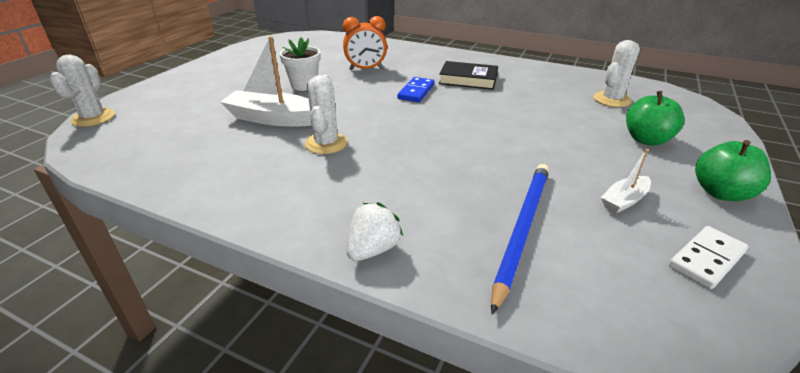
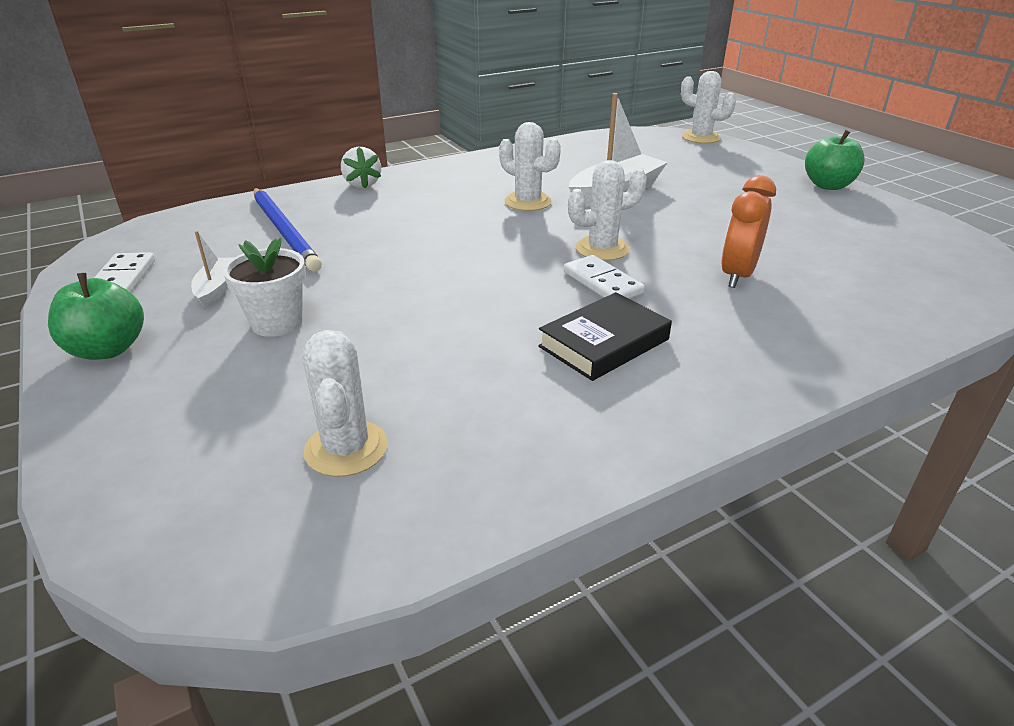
camera: 125 degrees right, 0 degrees up
(304, 85) = (704, 223): white flower pot -> white flower pot (277, 323)
(376, 101) = (602, 249): none -> white cactus
(416, 92) = (602, 283): blue domino -> white domino
(646, 140) = (231, 382): green apple -> green apple (828, 185)

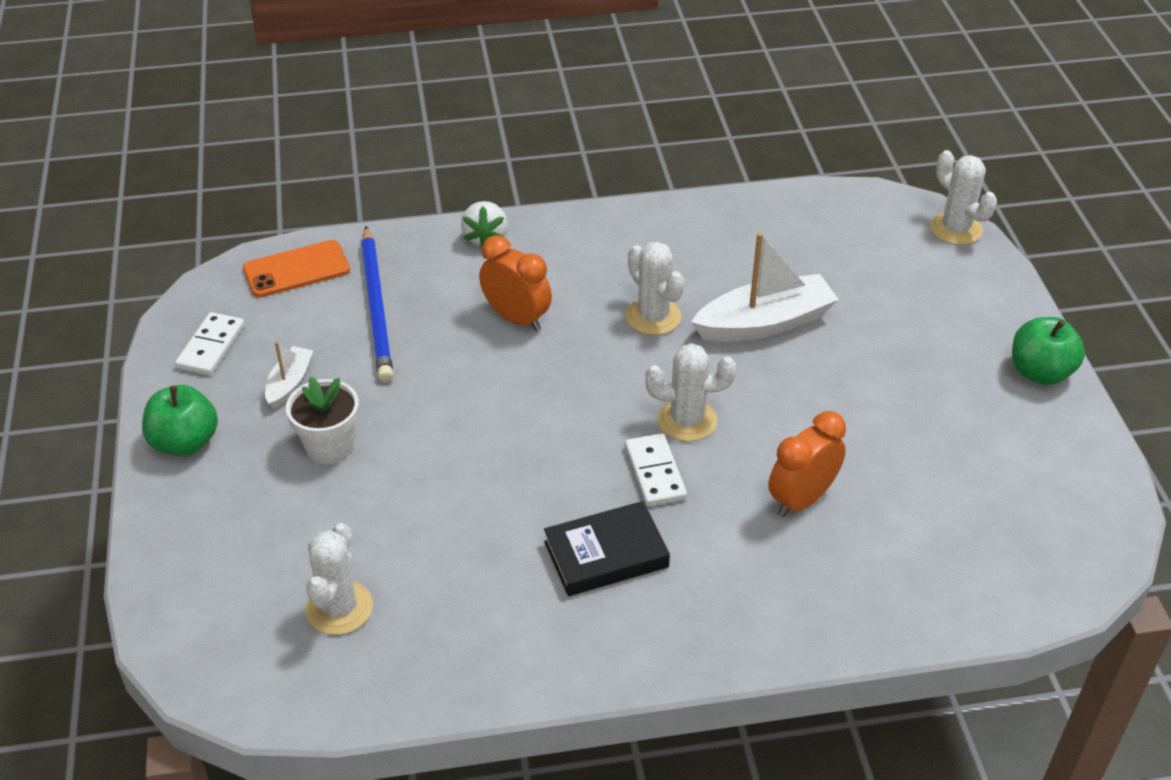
camera: 20 degrees right, 10 degrees up
(197, 222) = (296, 269): none -> orange phone
(415, 219) = (516, 318): none -> orange clock

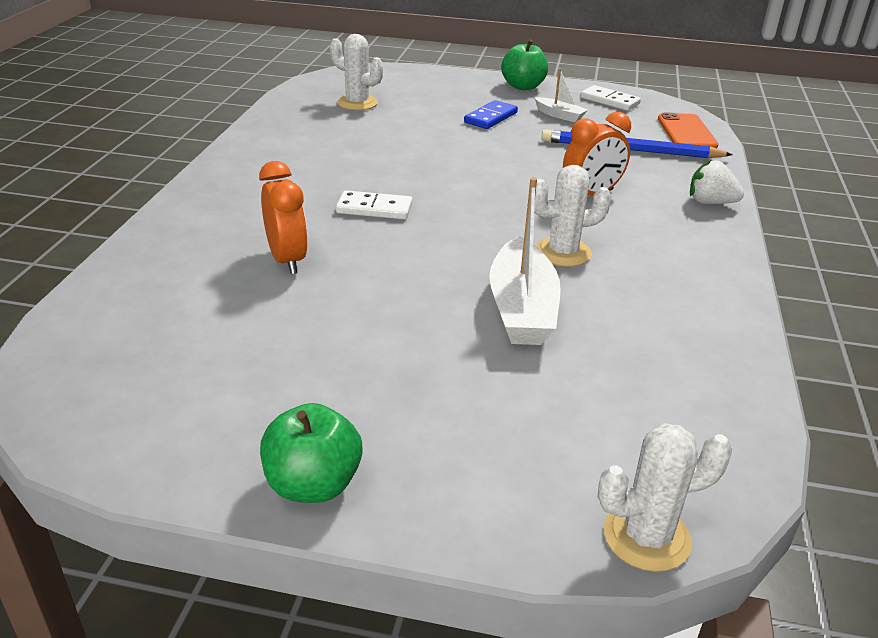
camera: 110 degrees right, 10 degrees down
(329, 446) = (490, 117): white flower pot -> blue domino
(606, 554) = (316, 175): black book -> none
(687, 420) = (419, 235): white cactus -> none

